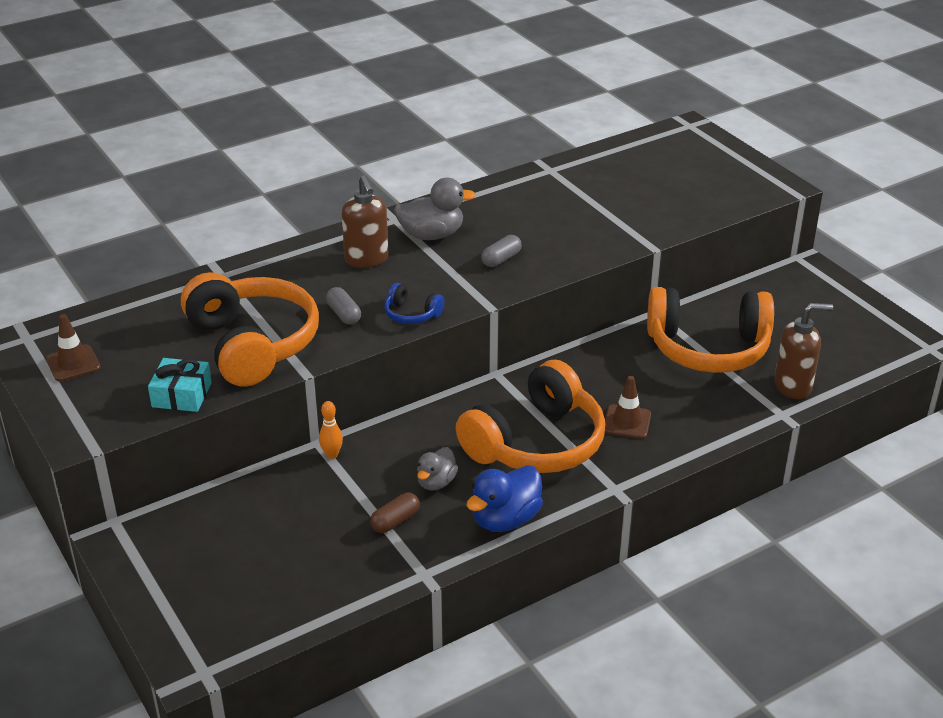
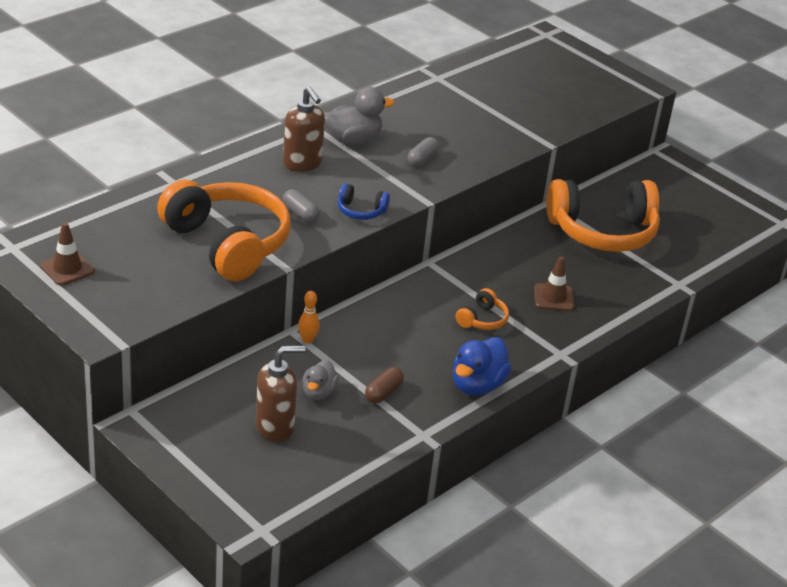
camera: 15 degrees left, 0 degrees up
(182, 395) = (181, 291): turquoise gift -> none
(436, 482) = (407, 358): grey duck -> grey duck (318, 393)
(536, 443) = (482, 319): orange headphones -> orange headphones, size x0.42
(793, 386) = (682, 260): brown soap dispenser -> brown soap dispenser (275, 427)

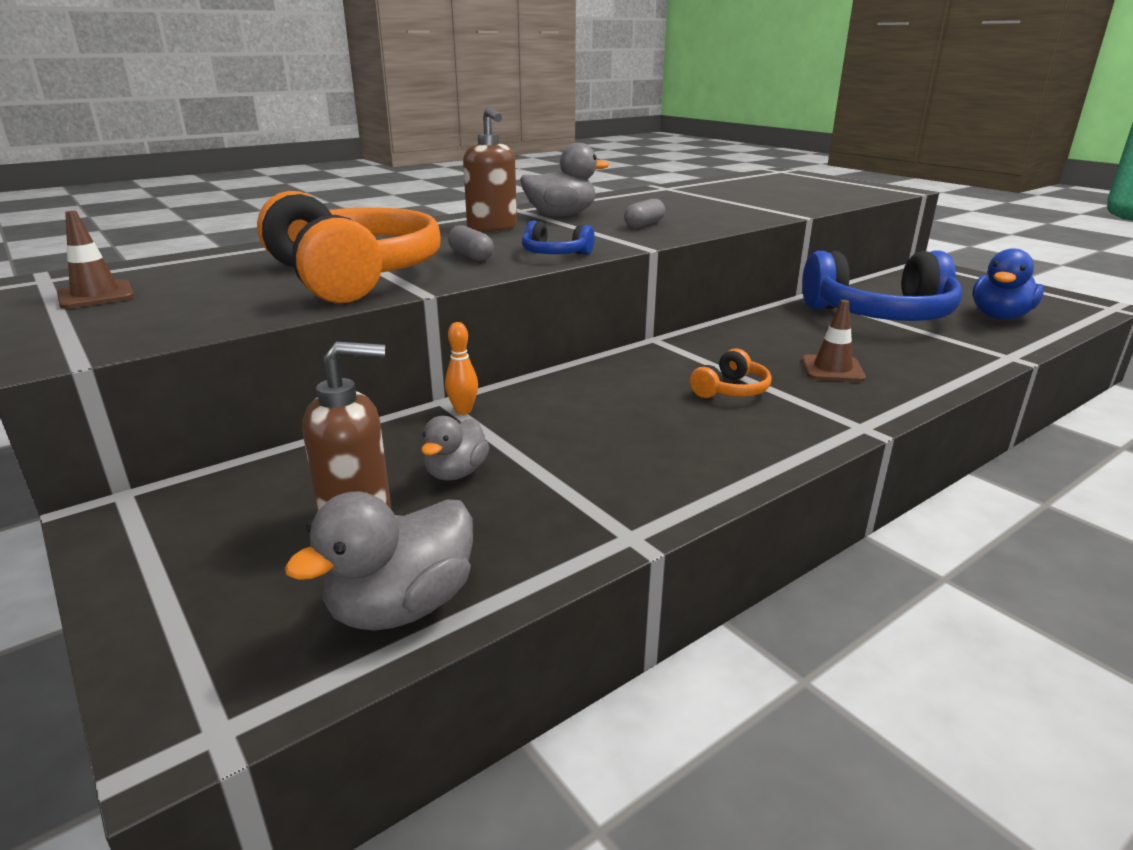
camera: 10 degrees right, 10 degrees down
(317, 475) = (401, 606): none -> grey duck
(383, 393) = (567, 474): brown capsule -> none
(477, 385) = (729, 464): blue duck -> blue duck (999, 317)
(602, 231) = (879, 315): orange headphones -> blue headphones

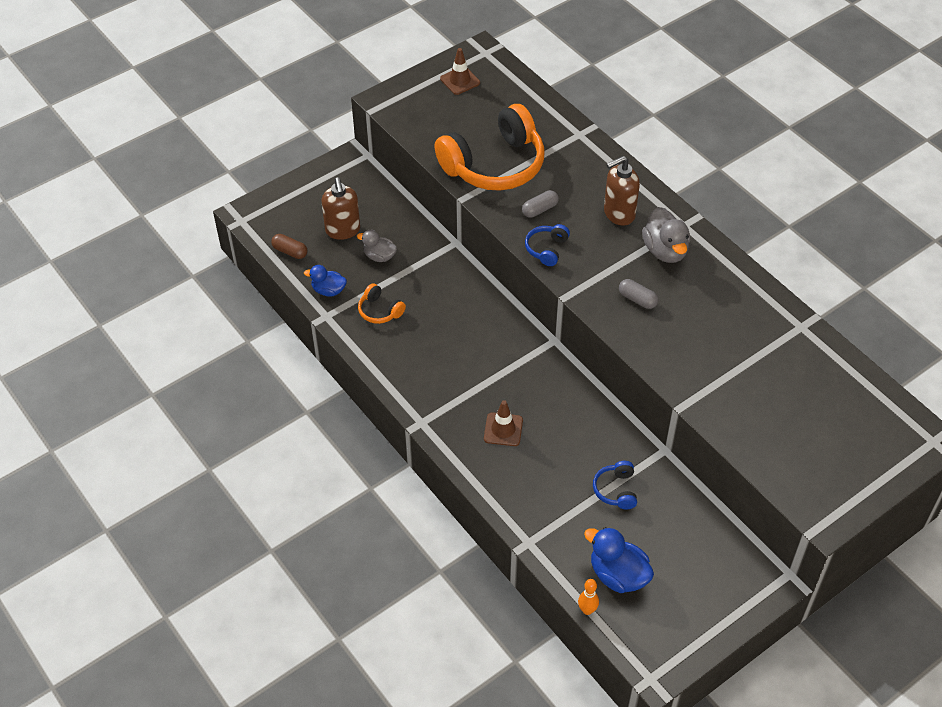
camera: 90 degrees right, 25 degrees up
(401, 606) = (290, 251): grey duck -> brown capsule
(463, 411) = (443, 252): orange bowling pin -> orange bowling pin (587, 610)
(551, 536) = (328, 290): none -> blue duck
(730, 390) = (470, 371): orange headphones -> orange headphones (380, 311)
(879, 315) = (616, 490): blue headphones -> blue headphones, size x0.42

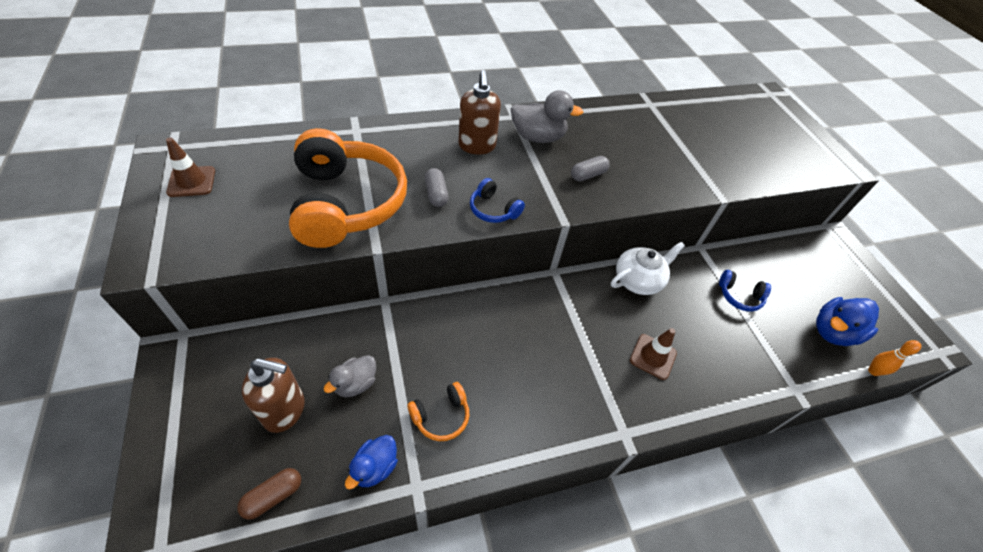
camera: 75 degrees left, 0 degrees up
(584, 404) = (638, 280): none -> white teapot

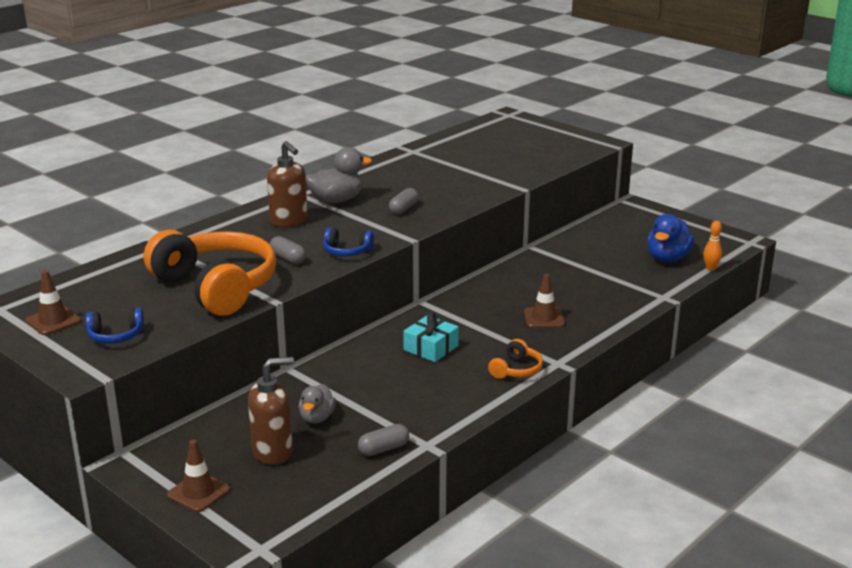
camera: 25 degrees left, 25 degrees down
(185, 429) = (198, 492): none -> brown traffic cone
(273, 496) = (318, 491): brown capsule -> none
(375, 467) = (383, 449): blue duck -> grey capsule
(441, 416) = (407, 407): orange headphones -> orange headphones (516, 370)
(520, 341) = (431, 348): none -> turquoise gift
(638, 280) = (494, 282): white teapot -> none
(739, 296) = (583, 263): blue headphones -> blue headphones (116, 336)

